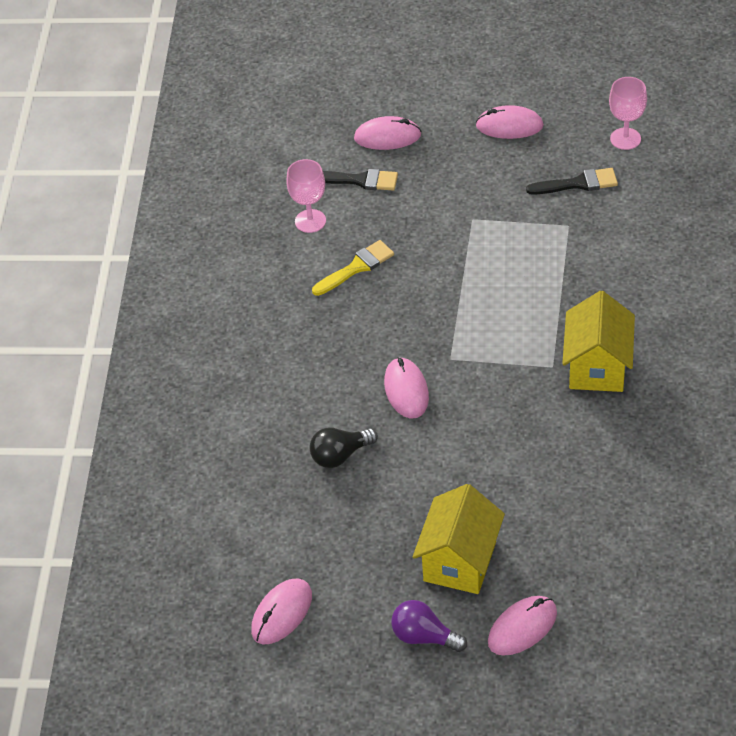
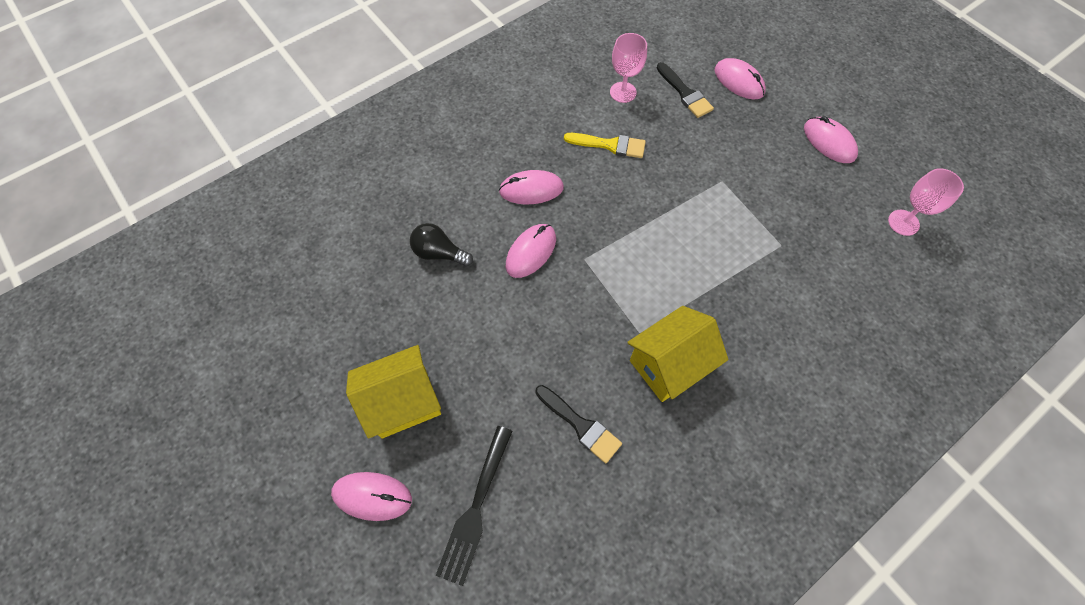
camera: 45 degrees right, 15 degrees up
(282, 613) = (274, 317): pink mouse -> pink mouse (531, 190)
(424, 636) = (316, 428): purple light bulb -> none
(577, 183) = (826, 222): black brush -> black brush (580, 425)
(595, 564) = (475, 508): none -> black fork

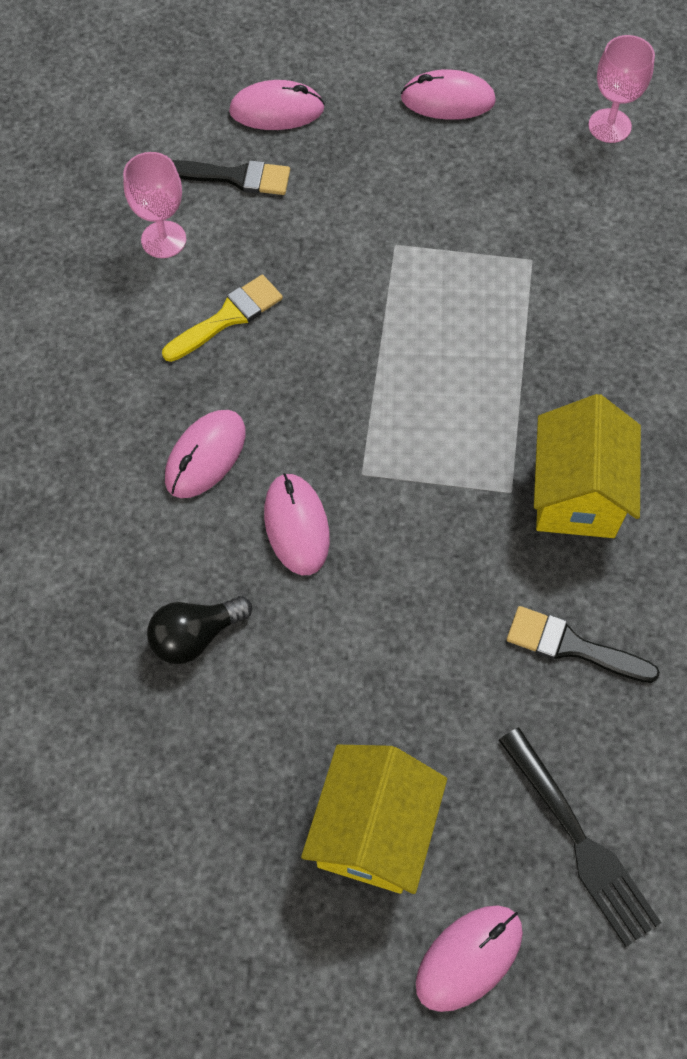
camera: 50 degrees left, 0 degrees up
(580, 425) = (572, 646): black brush -> black brush turned 150 degrees counterclockwise

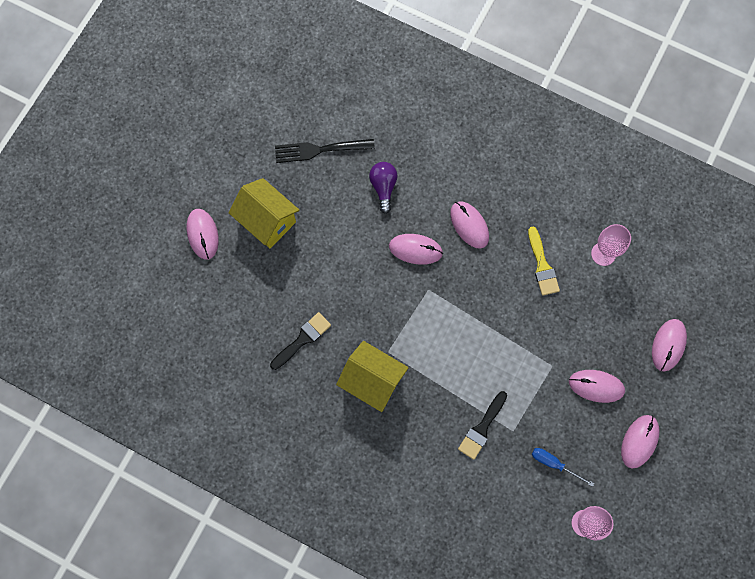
camera: 115 degrees right, 10 degrees up
(195, 636) = (383, 187): black light bulb -> purple light bulb
(235, 177) = (630, 304): black brush -> black brush (482, 428)
(394, 177) = (596, 386): none -> pink mouse
(548, 190) = (554, 464): none -> blue screwdriver
(580, 842) = (222, 298): black fork -> black fork (320, 150)

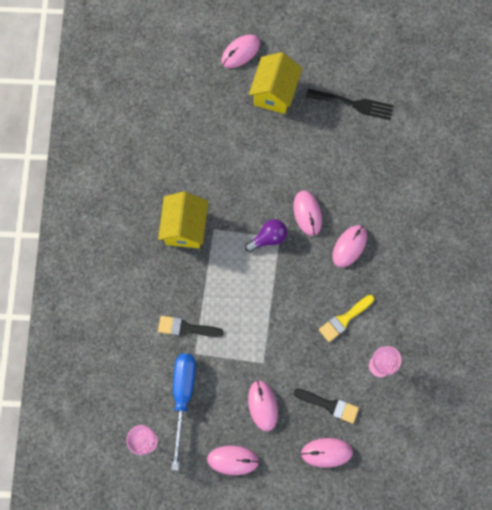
camera: 65 degrees right, 0 degrees up
(302, 339) = (193, 162): black brush -> black brush (329, 405)
(320, 150) = (353, 104): black fork -> black fork turned 135 degrees clockwise
(383, 187) = (347, 166): purple light bulb -> purple light bulb (268, 238)
(554, 464) = (183, 397): blue screwdriver -> blue screwdriver, size x1.92

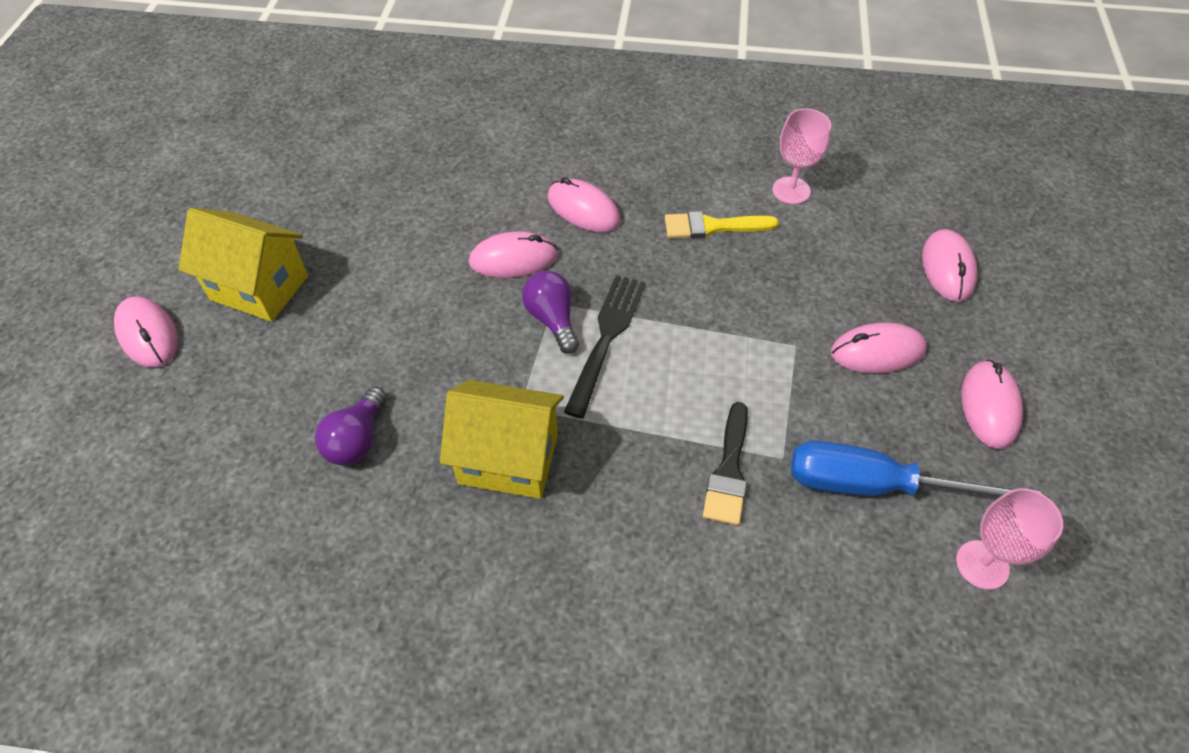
camera: 85 degrees left, 20 degrees down
(190, 160) = (357, 439): none -> purple light bulb
(329, 405) = (865, 258): black brush -> none
(344, 319) = (713, 226): yellow brush -> yellow brush turned 120 degrees clockwise
(353, 104) = (324, 182): black fork -> black fork (606, 338)

